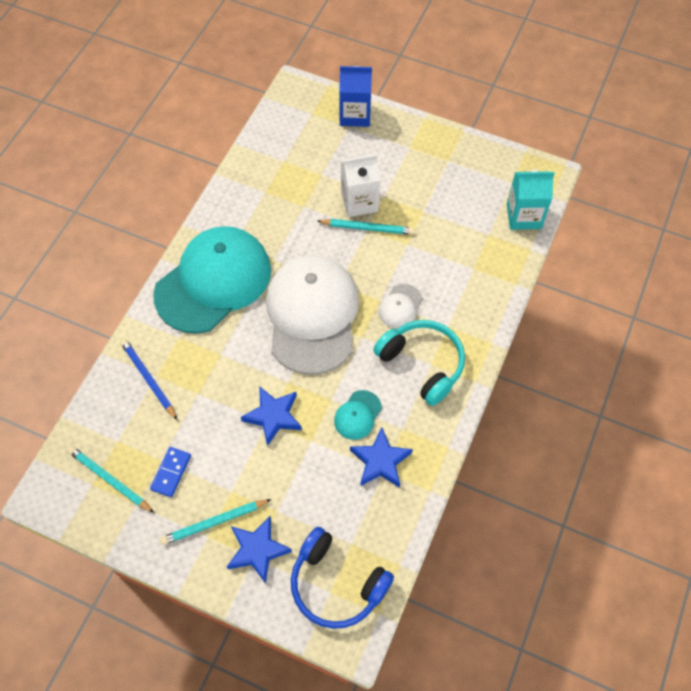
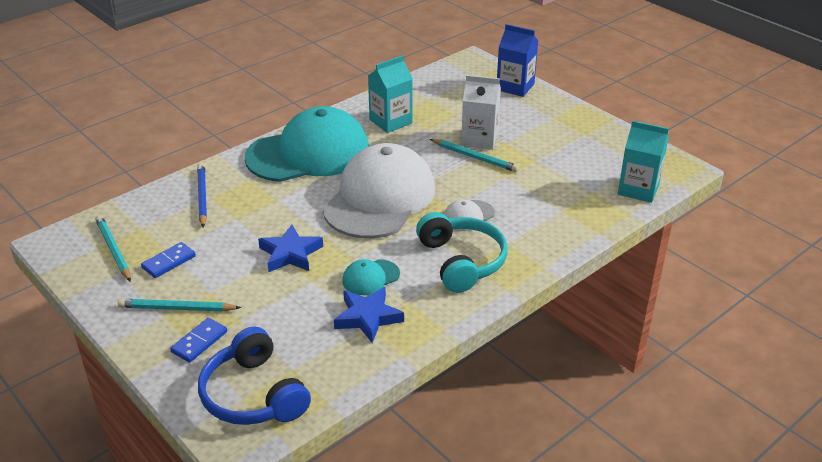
camera: 25 degrees right, 25 degrees down
(257, 550) = (199, 342): blue star -> blue domino
(265, 207) = (390, 121): none -> turquoise carton

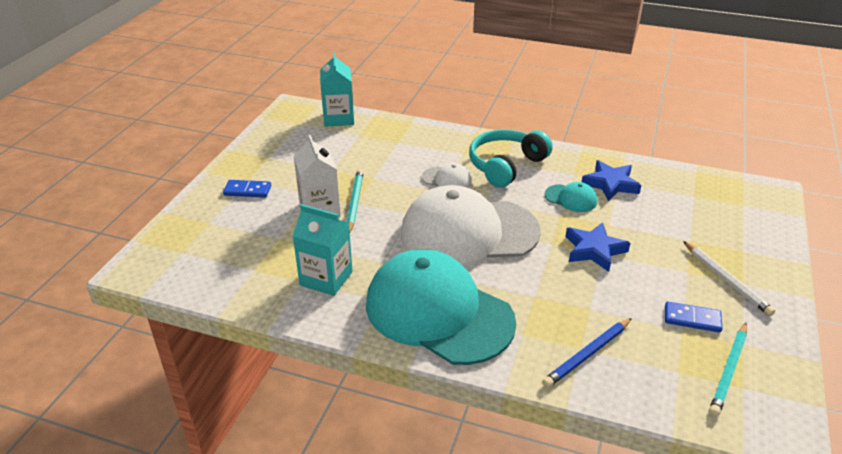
camera: 120 degrees left, 0 degrees up
(177, 308) = (726, 280): turquoise pencil -> white pencil
(199, 342) = (735, 249): blue domino -> blue domino (247, 191)
(253, 395) = (734, 202): blue headphones -> none
(515, 87) = (192, 218): blue carton -> none

